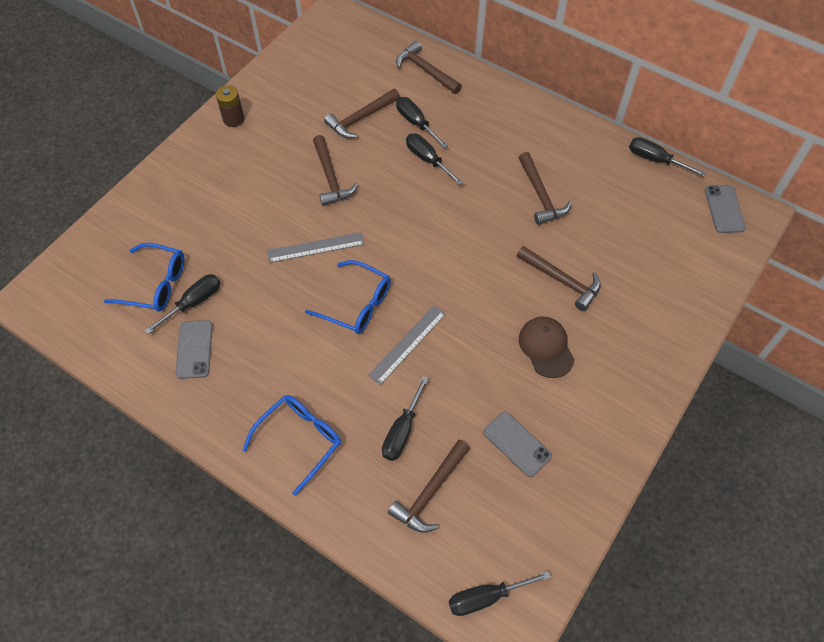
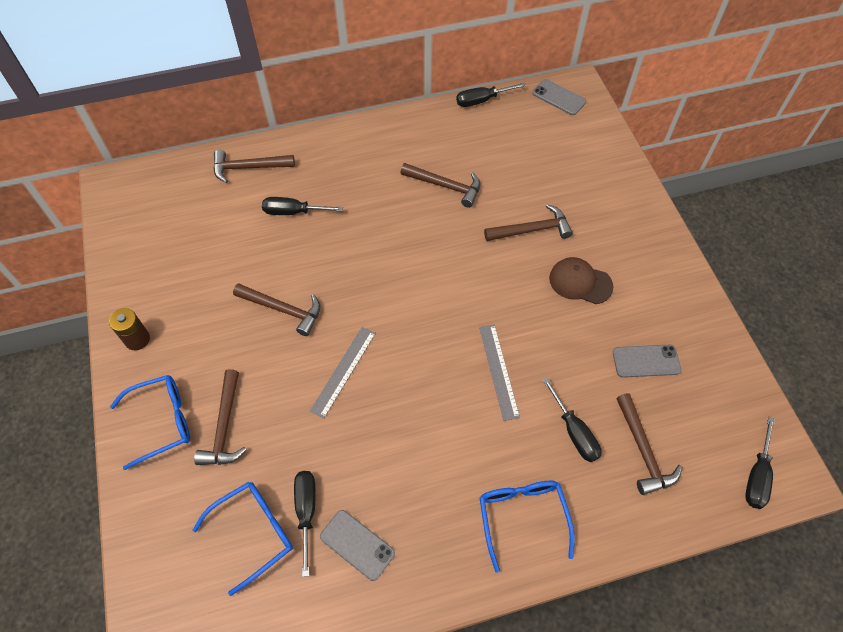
camera: 50 degrees left, 0 degrees up
(357, 304) = (429, 380): blue glasses -> blue glasses (162, 421)
(361, 118) = (246, 245): brown hammer -> brown hammer (225, 426)
(428, 160) = (338, 230): black screwdriver -> none

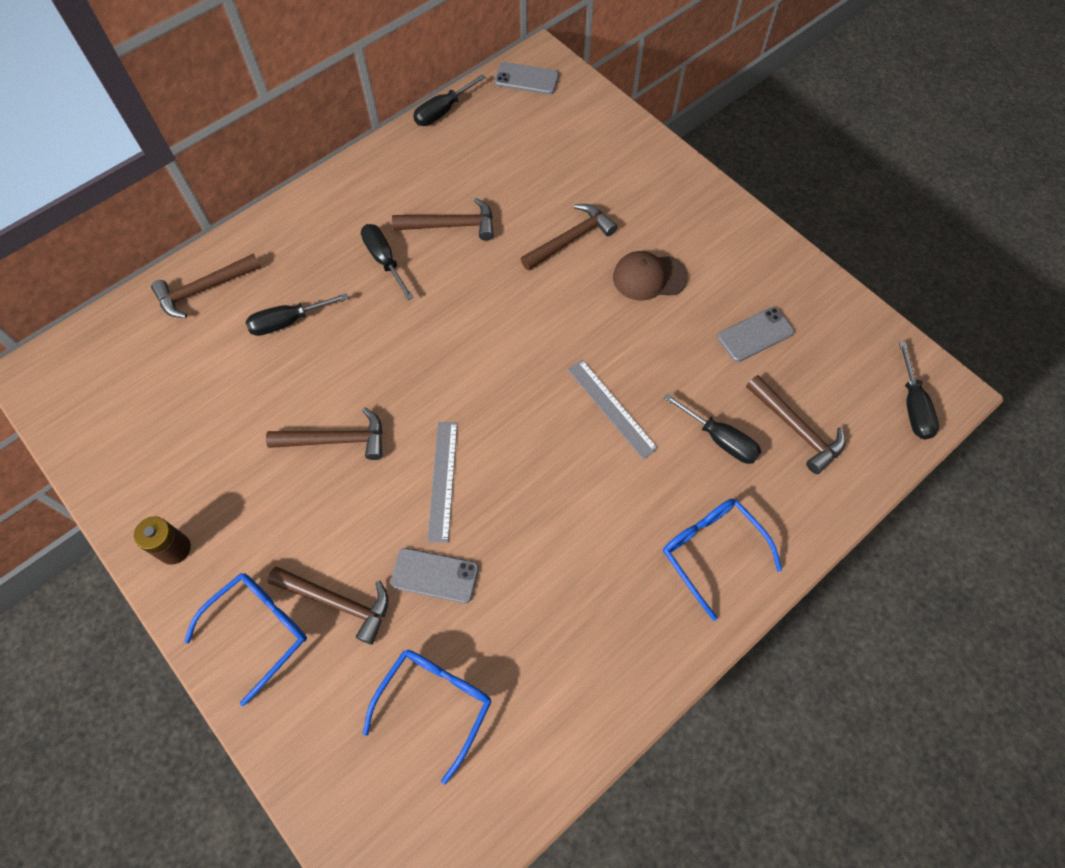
camera: 25 degrees left, 5 degrees up
(225, 426) = (338, 602): brown hammer -> brown hammer turned 45 degrees counterclockwise
(306, 511) = (482, 652): black screwdriver -> black screwdriver (384, 260)
(357, 544) = (556, 661): grey phone -> grey phone (435, 575)

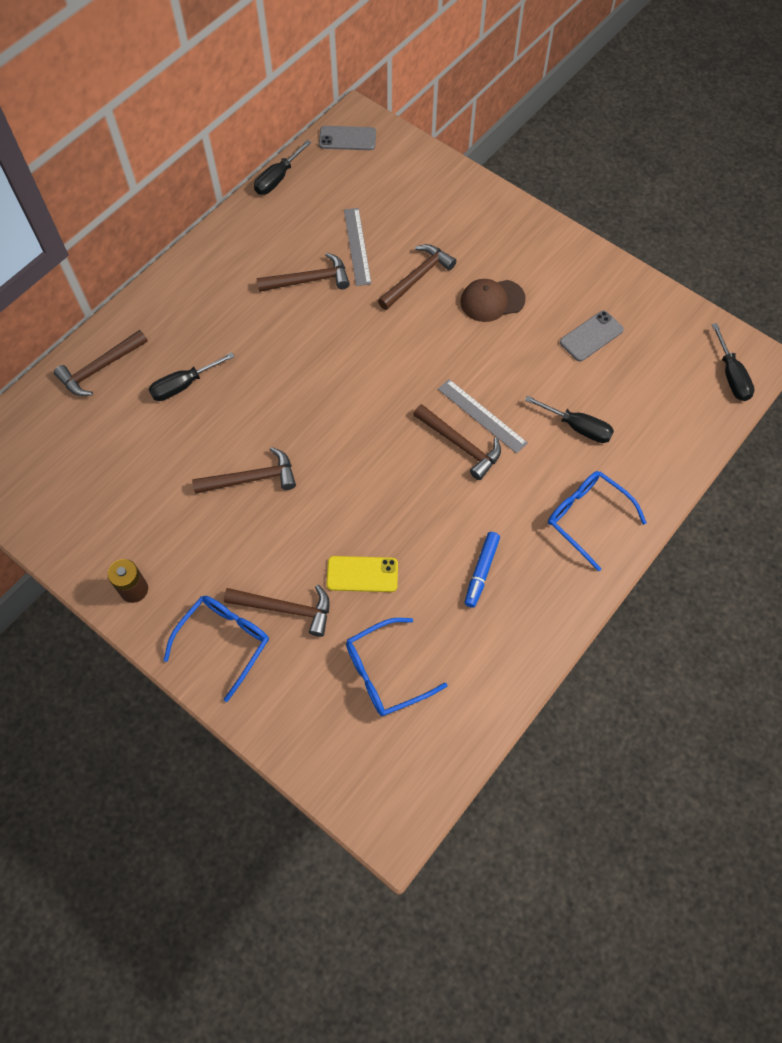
camera: 10 degrees left, 0 degrees up
(384, 260) = (256, 319): black screwdriver -> none
(435, 575) = (362, 574): grey phone -> yellow phone
(435, 703) = (385, 673): blue glasses -> blue glasses turned 135 degrees counterclockwise
(443, 480) = (351, 497): grey ruler -> grey ruler (357, 246)
(574, 596) = (481, 571): none -> blue marker
(796, 428) = (639, 409): brown hammer -> brown hammer (460, 445)

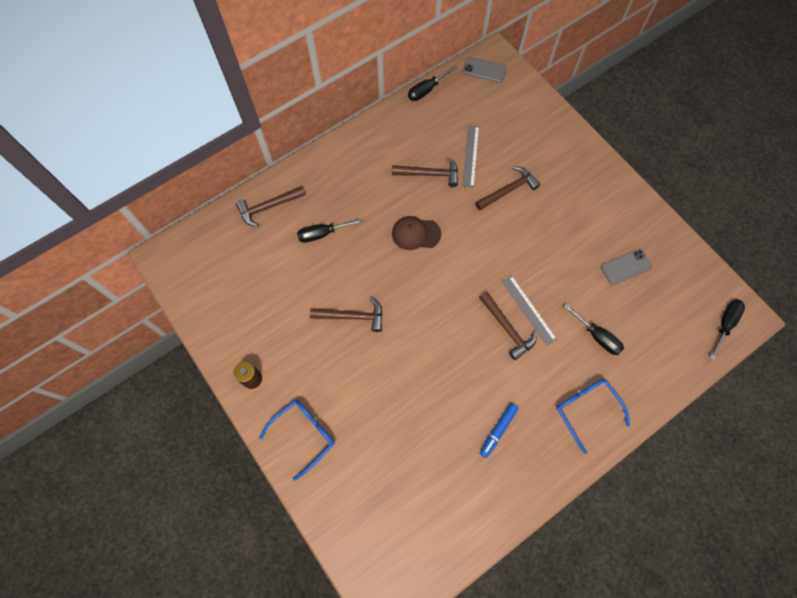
camera: 15 degrees right, 5 degrees up
(285, 608) = (352, 421): brown hammer -> none
(362, 574) = (412, 410): yellow phone -> none
(385, 673) = (410, 489): blue glasses -> none
(492, 300) = (558, 221): brown cap -> brown cap (416, 233)
(731, 375) = (725, 324): black screwdriver -> black screwdriver turned 150 degrees counterclockwise

